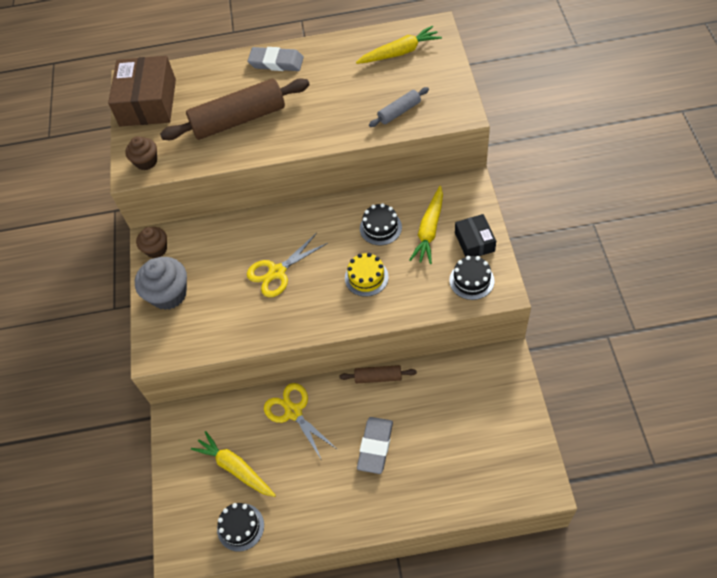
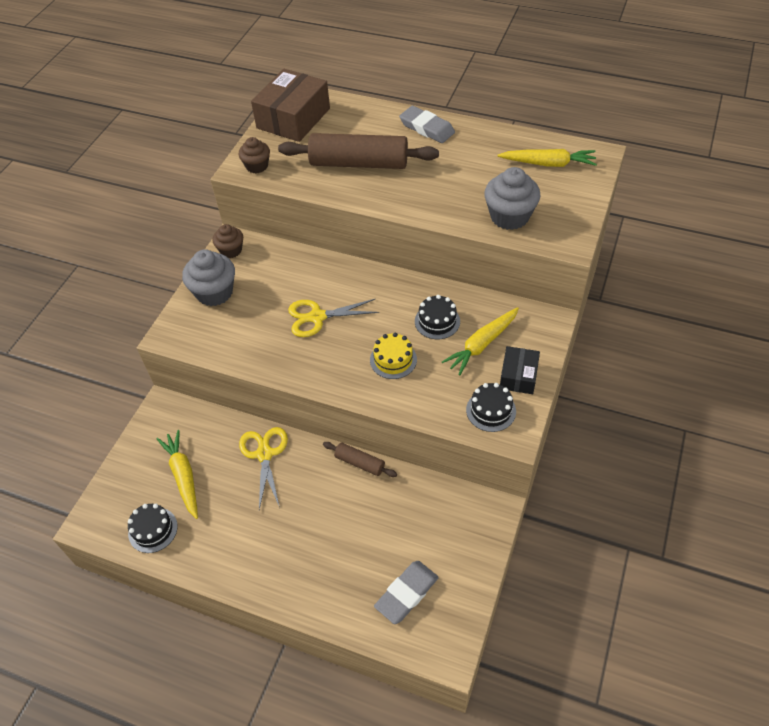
camera: 25 degrees right, 5 degrees down
(375, 446) = (315, 524): grey eraser -> grey eraser (406, 593)
(399, 112) = (509, 216): grey rolling pin -> grey cupcake

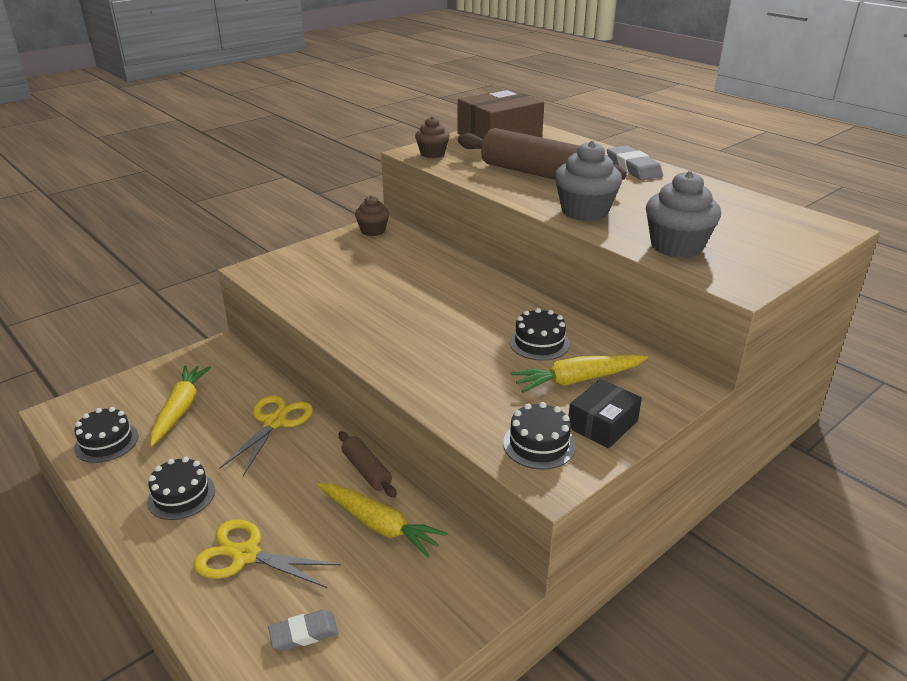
camera: 25 degrees right, 20 degrees down
(214, 292) = (327, 253): grey cupcake -> grey cupcake (584, 211)
(249, 543) = (181, 495): none -> black cake
(317, 317) = (409, 300): yellow scissors -> yellow scissors (245, 555)
(393, 359) = (459, 358): yellow cake -> none
(406, 593) = (304, 633): grey eraser -> grey eraser, size x0.63
(548, 164) = (760, 221): yellow carrot -> yellow carrot (379, 525)

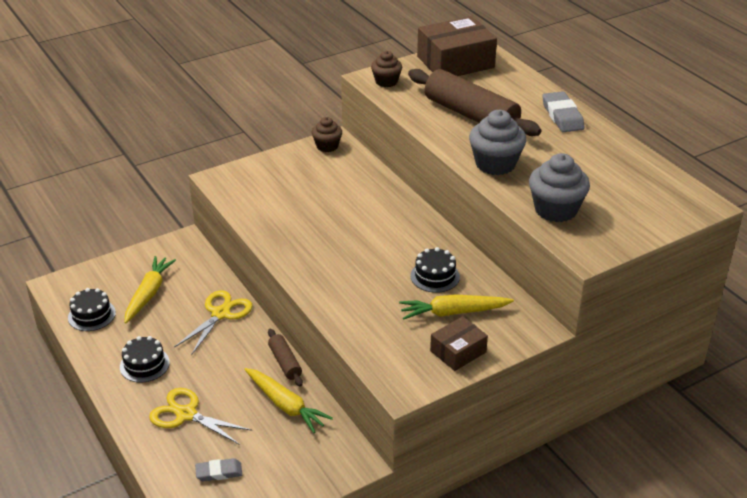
camera: 10 degrees right, 5 degrees up
(539, 444) = (404, 361): black cake -> none
(602, 424) = (458, 351): black box -> brown box

